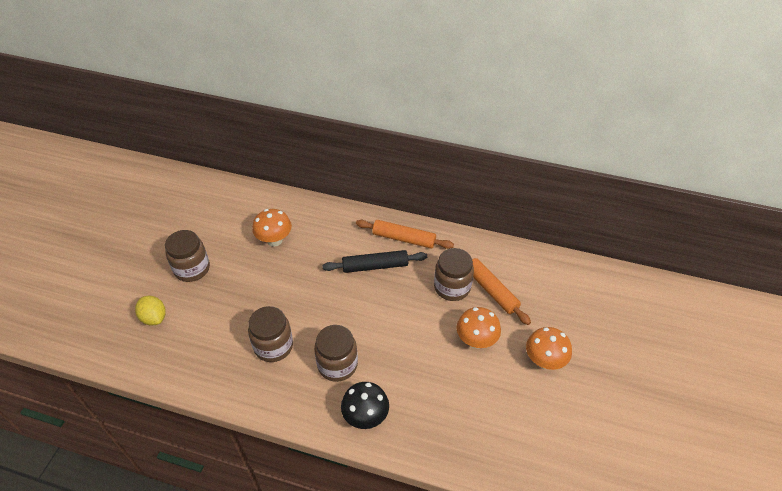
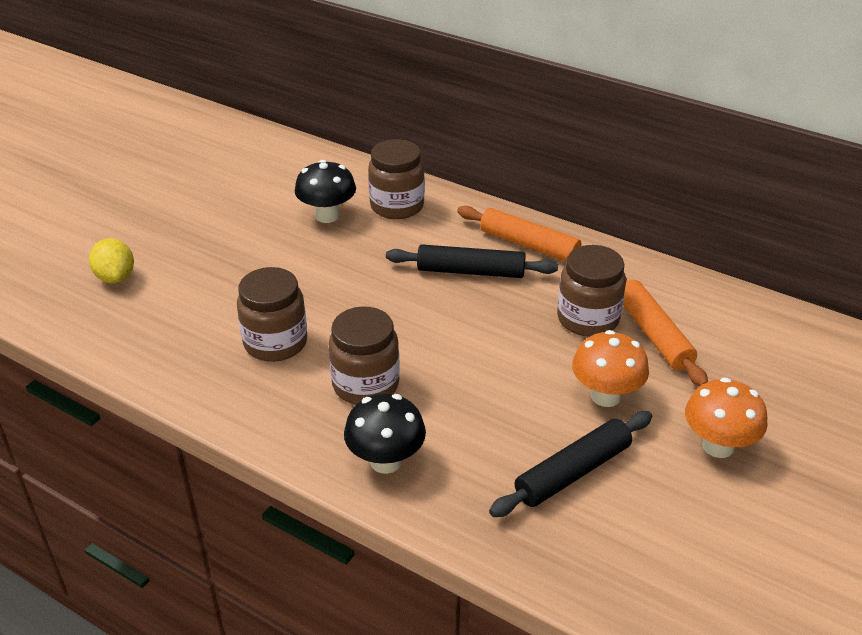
camera: 15 degrees right, 10 degrees down
(192, 269) = (193, 229): brown jar -> brown jar (397, 206)
(274, 240) = (327, 216): orange mushroom -> black mushroom
(471, 398) = (572, 472): none -> black rolling pin

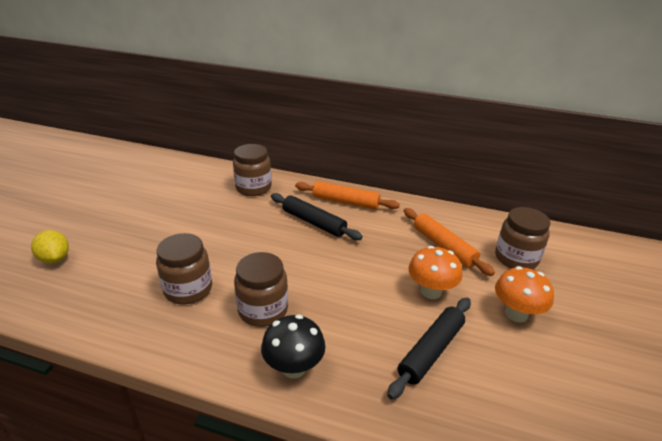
camera: 15 degrees left, 5 degrees down
(327, 216) = (208, 199): black mushroom -> none
(470, 271) = (314, 222): black rolling pin -> black rolling pin turned 45 degrees clockwise
(587, 319) = (399, 242): brown jar -> brown jar (516, 258)

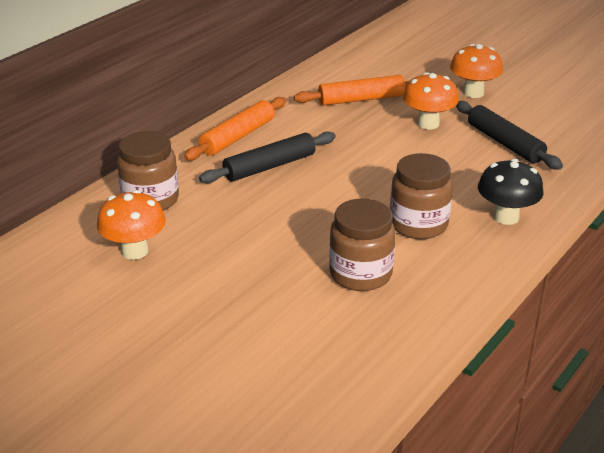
camera: 70 degrees left, 0 degrees up
(55, 259) = (230, 399): yellow lemon -> none
(198, 195) = (135, 251): none -> orange mushroom
(516, 258) = (399, 70): brown jar -> none

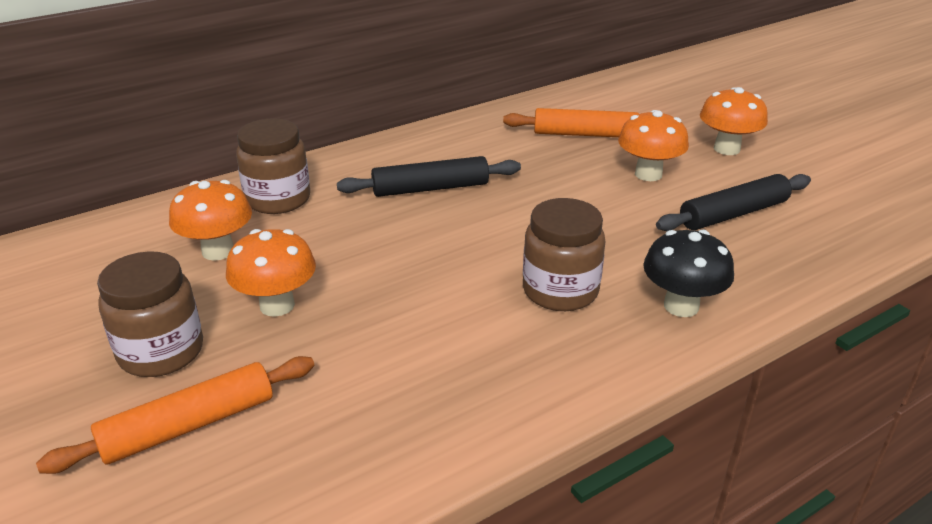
camera: 20 degrees right, 0 degrees up
(217, 281) = (277, 305): none -> orange mushroom
(237, 137) = (419, 150): orange rolling pin -> orange rolling pin (188, 425)
(360, 274) = (447, 336): brown jar -> brown jar (161, 352)
(504, 143) = (733, 214): black rolling pin -> black rolling pin turned 75 degrees clockwise

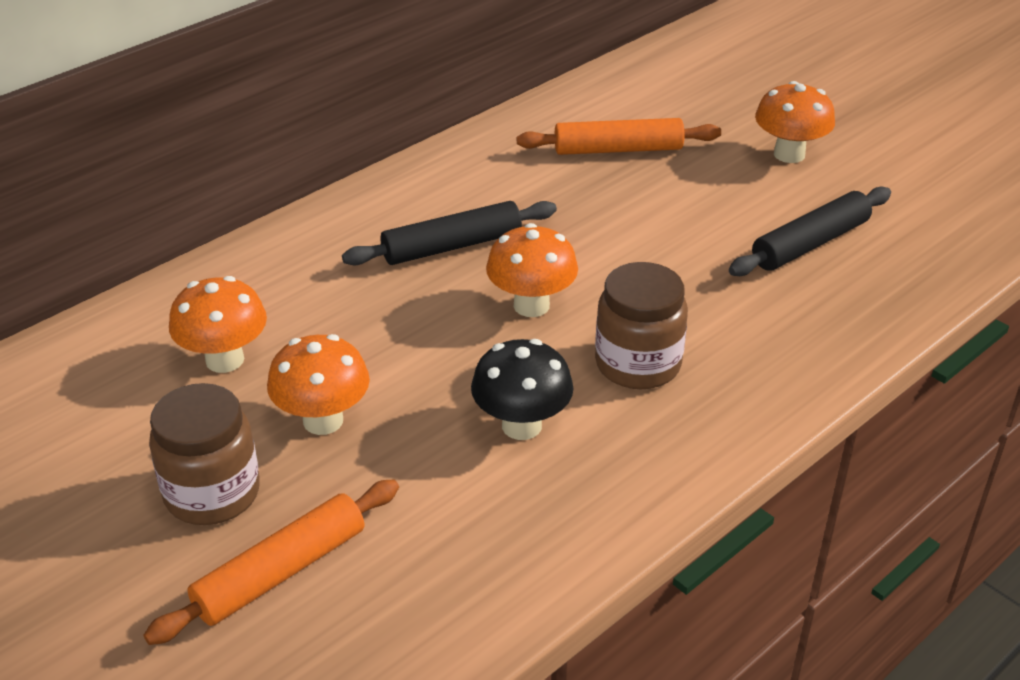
camera: 10 degrees left, 5 degrees up
(278, 199) = (270, 281): brown jar -> none
(648, 174) = (704, 199): orange mushroom -> orange mushroom (531, 305)
(681, 306) = (772, 367): black mushroom -> black mushroom (521, 425)

